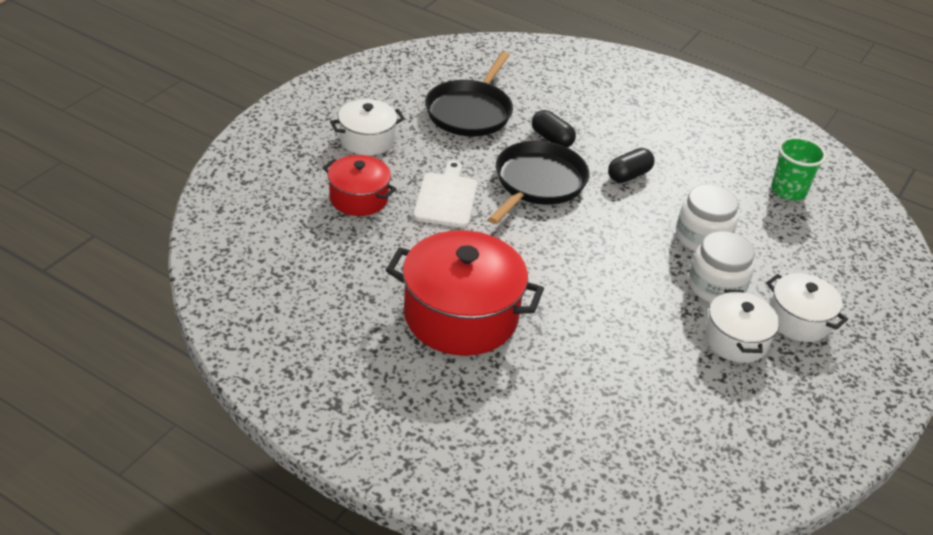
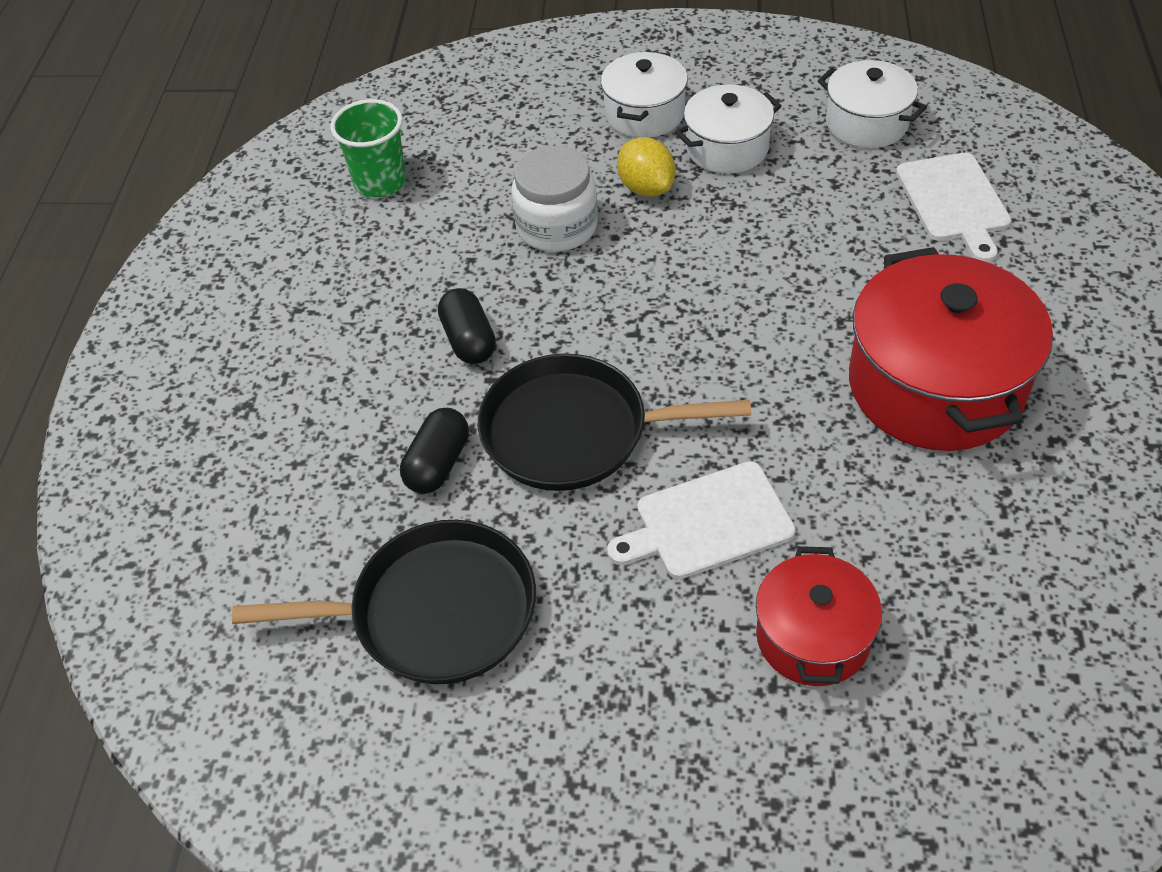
camera: 110 degrees left, 10 degrees up
(367, 140) = (644, 723): white pot -> white pot (866, 123)
(606, 417) = (954, 202): none -> white cutting board
(629, 175) = (469, 340): black capsule -> black capsule turned 45 degrees clockwise
(716, 287) = (646, 188): white jar -> yellow lemon

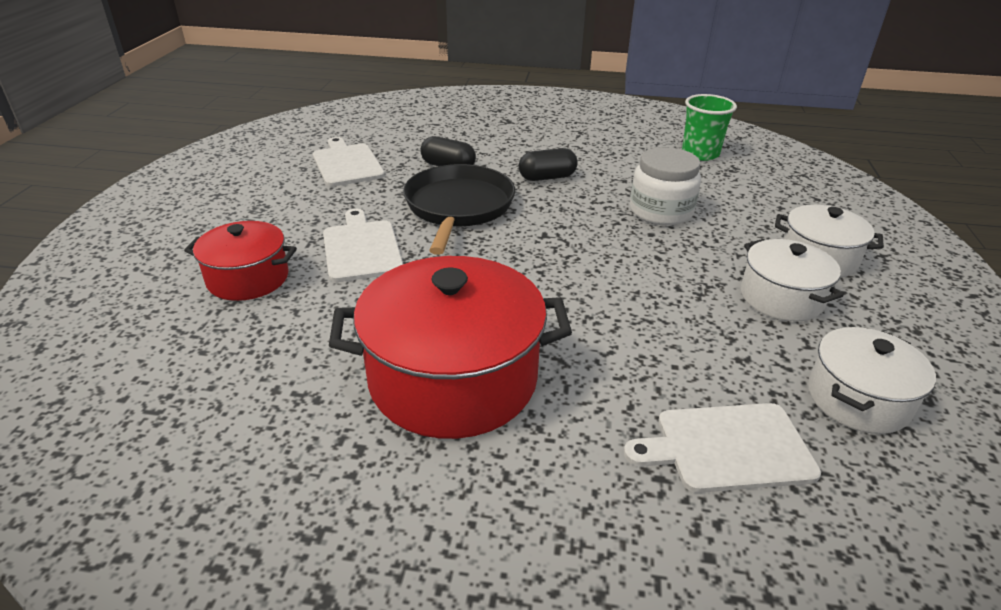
camera: 90 degrees right, 15 degrees down
(434, 612) = (347, 163): black pan -> white cutting board
(646, 188) = (713, 251): yellow lemon -> none

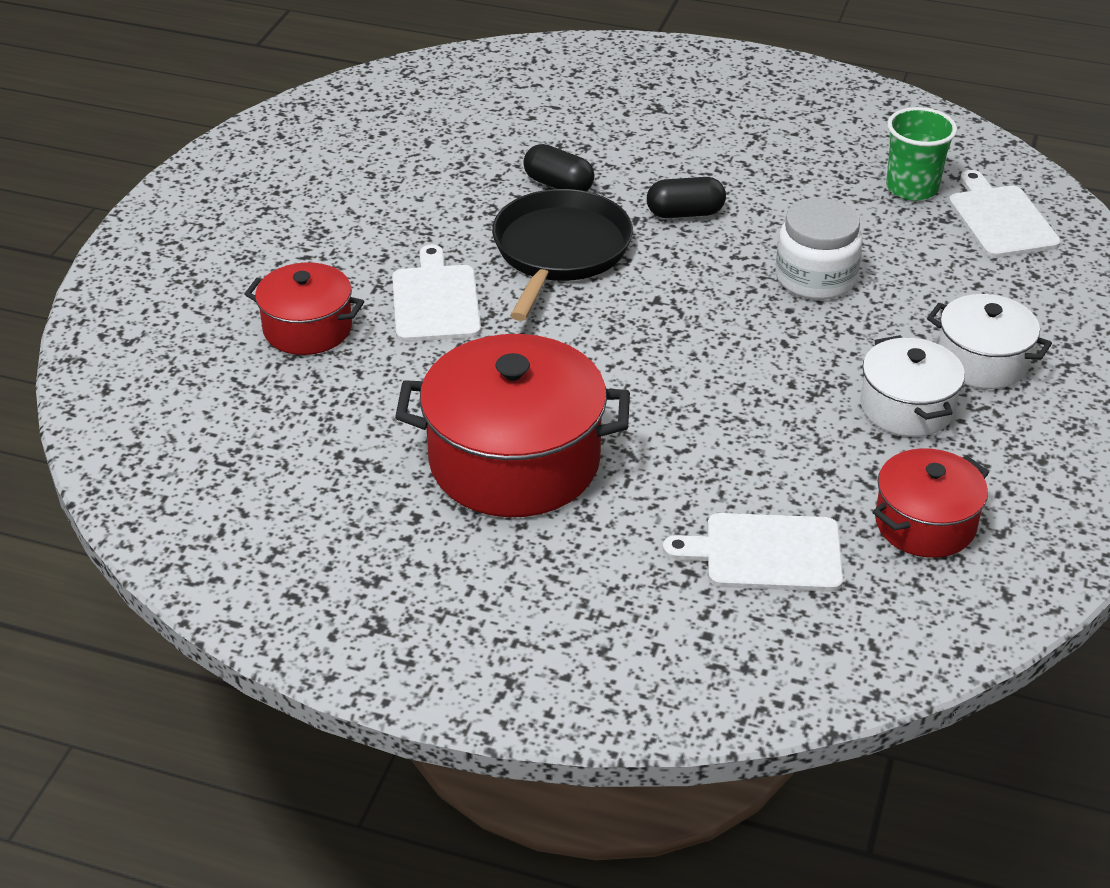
camera: 10 degrees right, 5 degrees up
(347, 163) = (427, 170): white cutting board -> white cutting board (1000, 219)
(857, 399) = (925, 523): white pot -> red pot

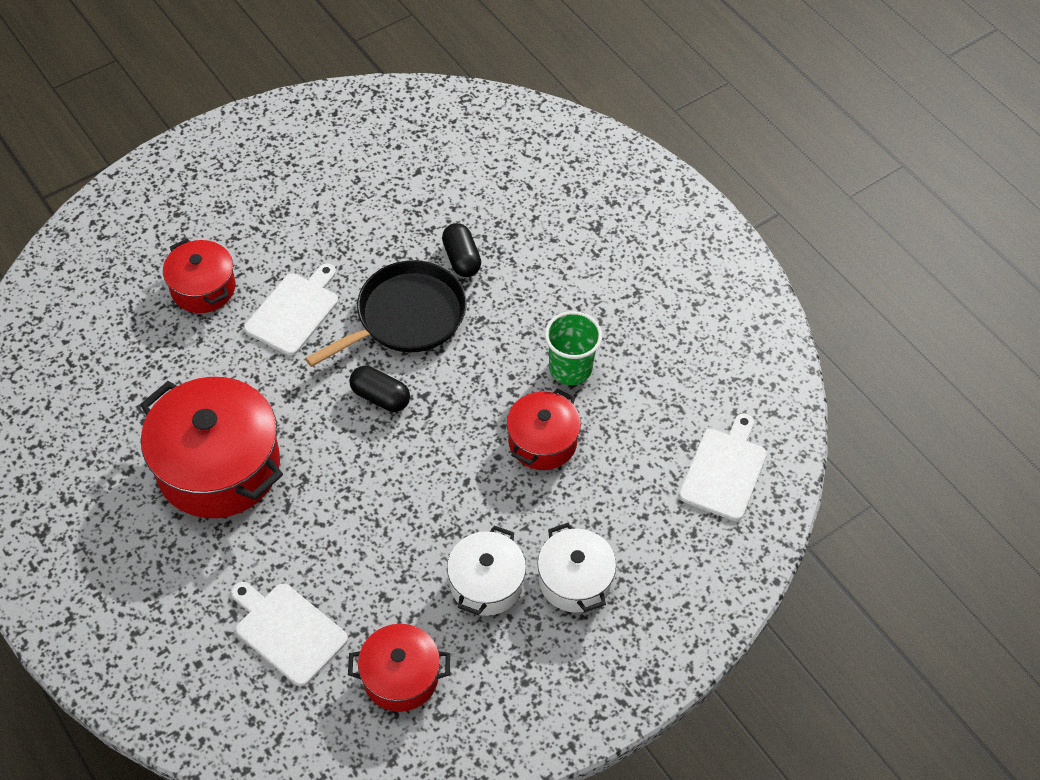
camera: 35 degrees right, 15 degrees up
(685, 213) = (517, 333): black capsule -> black capsule (380, 397)
(815, 278) = (542, 441): white jar -> red pot
(912, 188) = (693, 404): green cup -> green cup (570, 368)

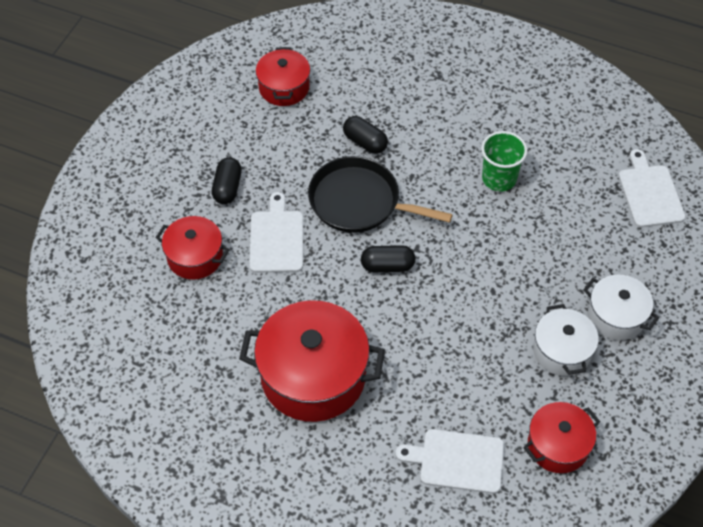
camera: 30 degrees left, 0 degrees up
(288, 236) = (227, 188): none -> black capsule
(406, 317) = (359, 202): black pan -> black pan turned 90 degrees counterclockwise
(542, 441) = (520, 237): red pot -> red pot (284, 87)

